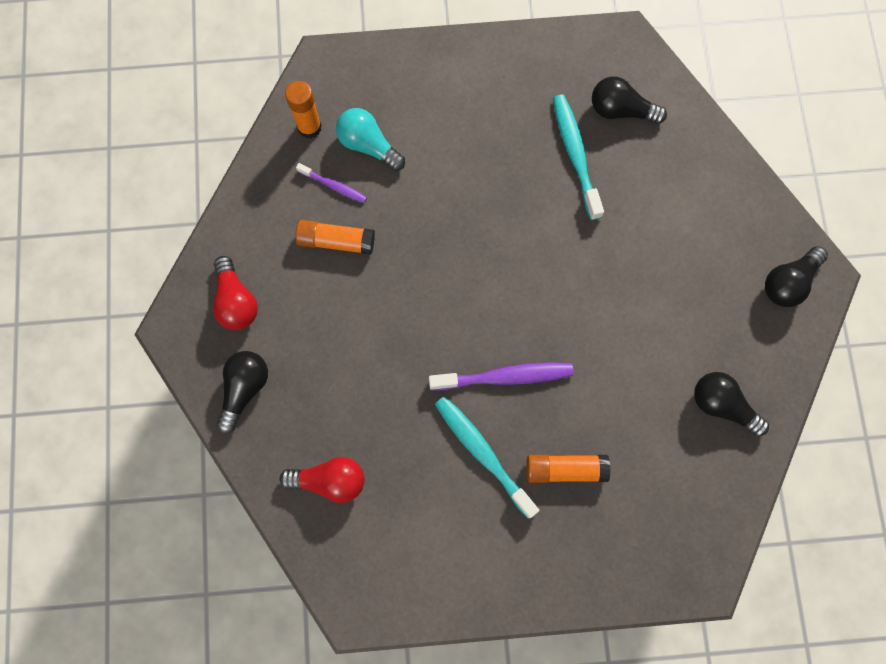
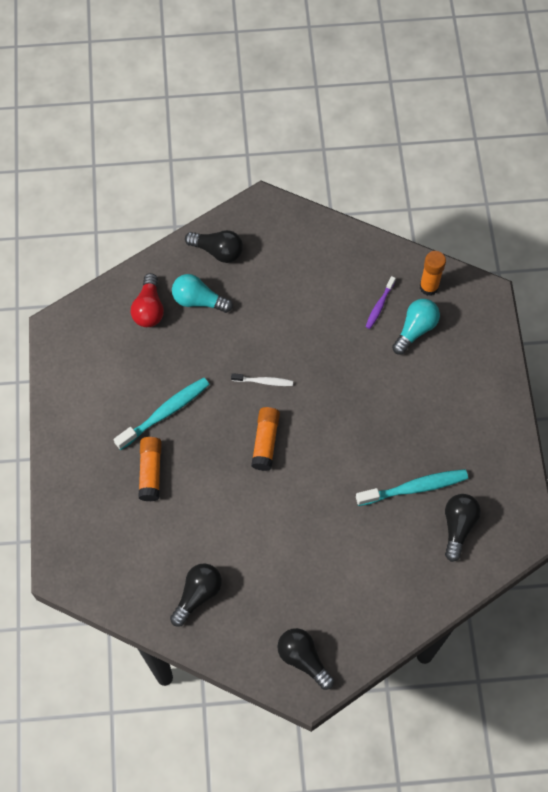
camera: 90 degrees right, 10 degrees down
(236, 301) = (285, 243): red light bulb -> none
(319, 413) = (198, 300): none -> turquoise light bulb
(336, 241) = (333, 308): orange glue stick -> orange glue stick (265, 442)
(438, 327) = (264, 381): none -> white toothbrush
(505, 377) = (224, 429): purple toothbrush -> none

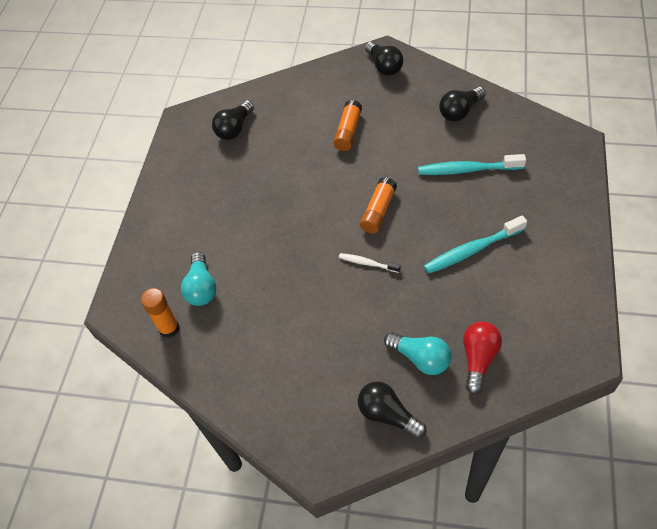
camera: 160 degrees left, 10 degrees down
(150, 471) = (491, 202): orange glue stick -> orange glue stick (348, 132)
(379, 306) = (227, 318): purple toothbrush -> none
(415, 329) = (201, 287): turquoise light bulb -> turquoise light bulb turned 60 degrees counterclockwise
(415, 488) = (258, 159): turquoise toothbrush -> turquoise toothbrush (467, 170)

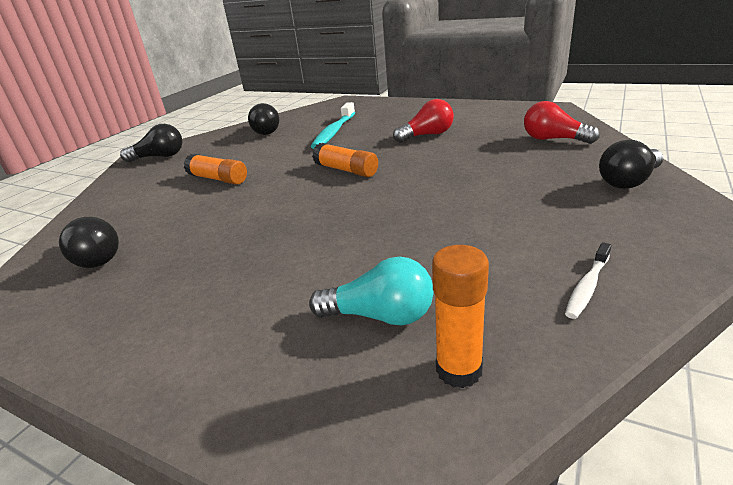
camera: 75 degrees left, 25 degrees down
(367, 263) = (413, 179): white toothbrush -> white toothbrush (587, 286)
(420, 358) = (551, 162): turquoise light bulb -> none
(471, 250) = (427, 135): turquoise toothbrush -> red light bulb

